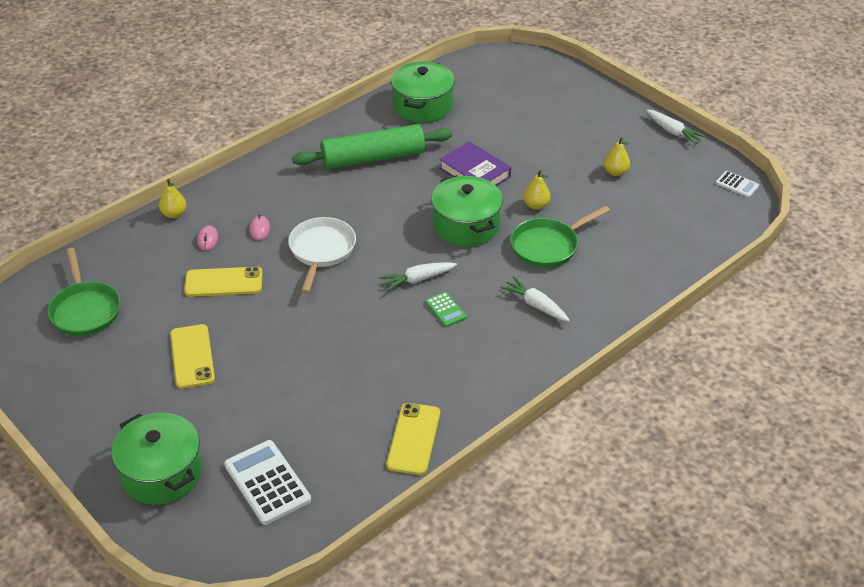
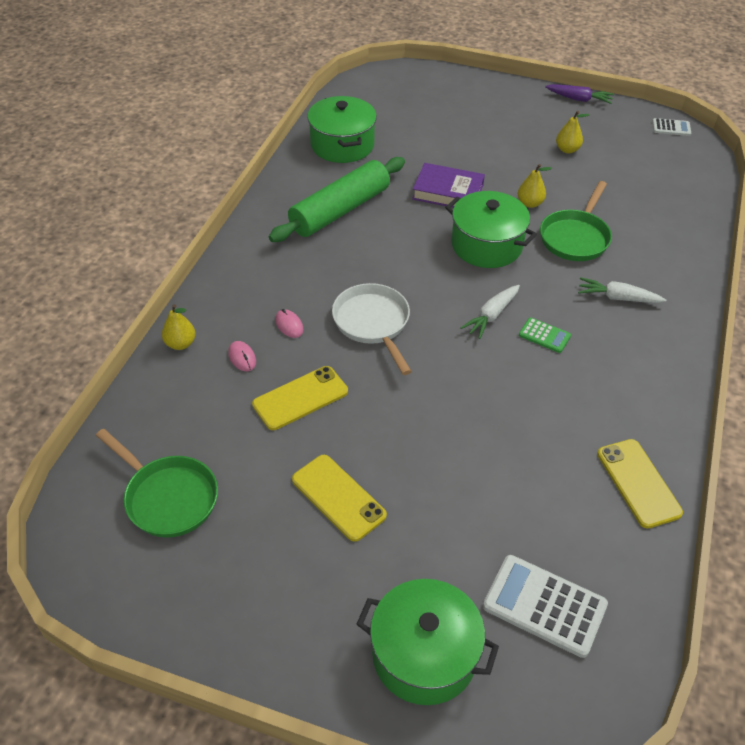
camera: 30 degrees left, 5 degrees up
(673, 132) = (579, 99): white carrot -> purple carrot

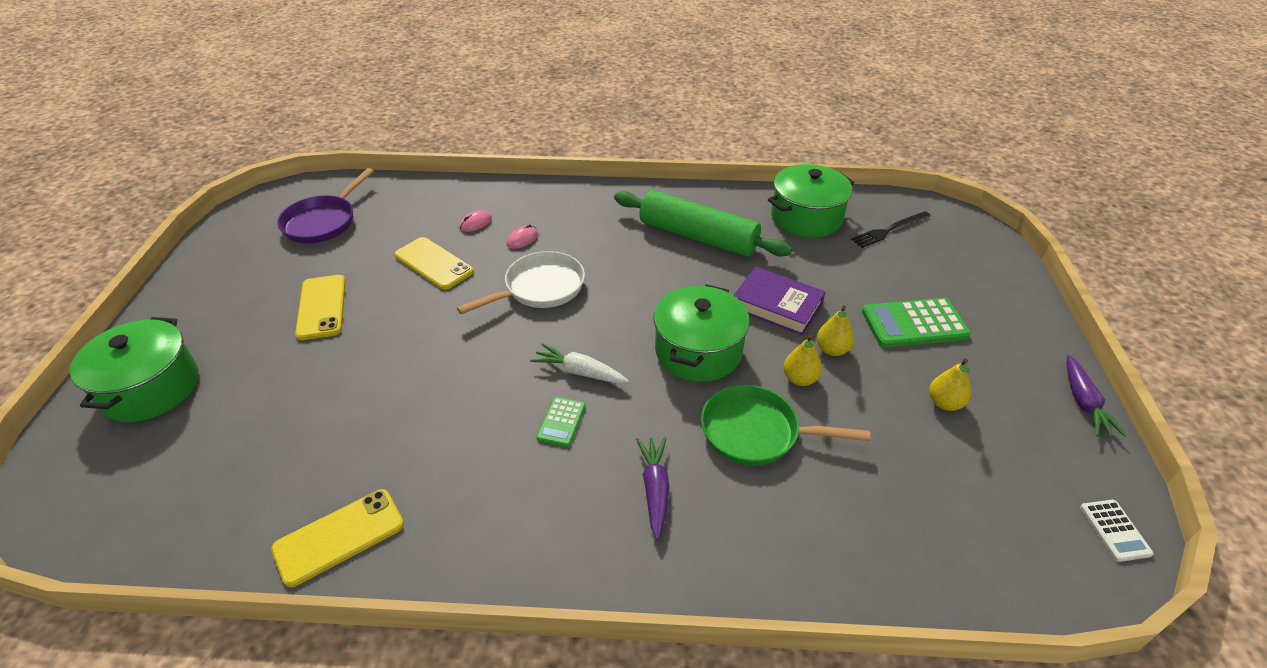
camera: 75 degrees right, 5 degrees down
(167, 497) = (323, 222): green pan -> purple pan
(180, 344) = (484, 190): yellow pear -> yellow pear (832, 349)
(338, 497) = (321, 307): yellow phone -> yellow phone turned 45 degrees counterclockwise
(379, 110) = (889, 230): none -> black fork
(448, 192) = (777, 305): purple book -> purple book turned 60 degrees counterclockwise
(490, 136) = (914, 324): none -> green calculator
(544, 606) = (185, 466): white calculator -> none
(617, 298) = (655, 489): white carrot -> purple carrot

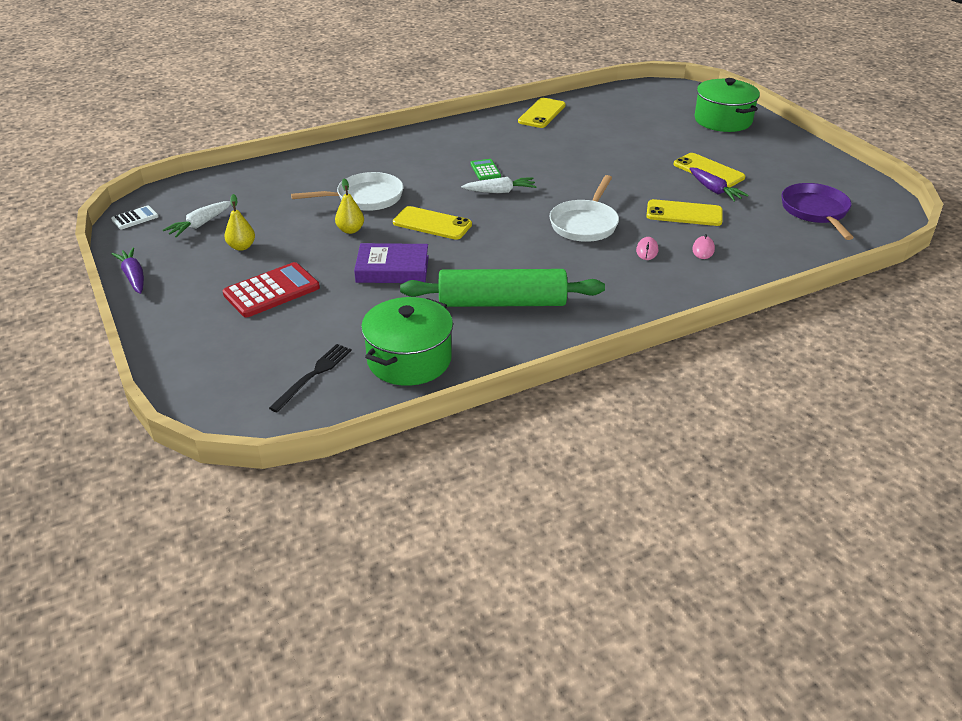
camera: 150 degrees right, 5 degrees down
(655, 489) = (407, 163): purple carrot -> purple carrot (714, 190)
(698, 351) = (432, 224): green pot -> yellow phone
(756, 432) = (365, 198): green pan -> white pan
(832, 349) = (334, 253): yellow pear -> none
(914, 324) = (271, 291): green calculator -> red calculator
(1005, 471) = (200, 225): none -> white carrot
(1114, 530) = (135, 218): white calculator -> white calculator turned 90 degrees clockwise

